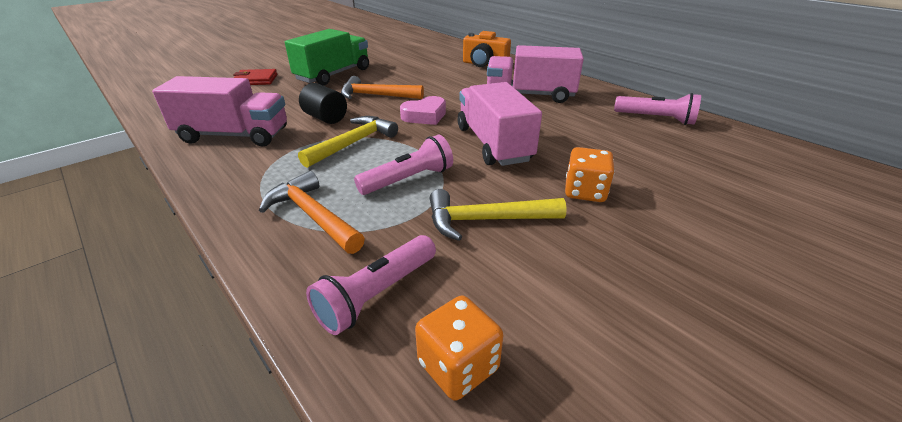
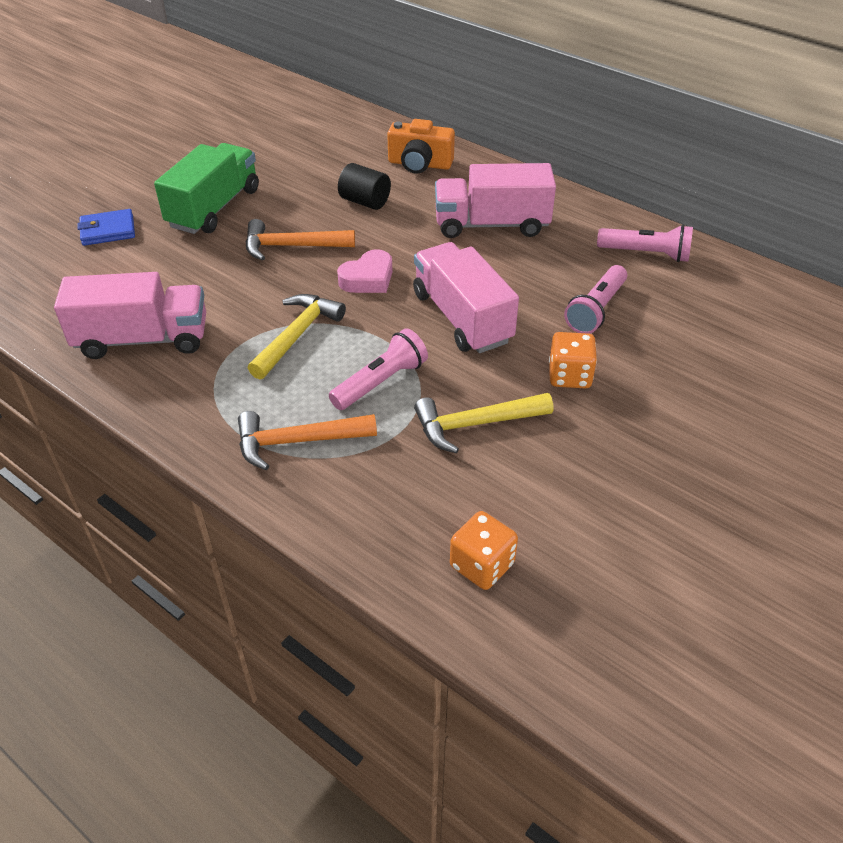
camera: 10 degrees left, 10 degrees up
(256, 80) = (108, 230): red wallet -> blue wallet
(312, 216) = (297, 442): orange hammer -> orange hammer turned 45 degrees counterclockwise
(325, 118) = (243, 296): black cylinder -> black cylinder (365, 202)
(377, 294) = (395, 516): pink flashlight -> pink flashlight (596, 310)

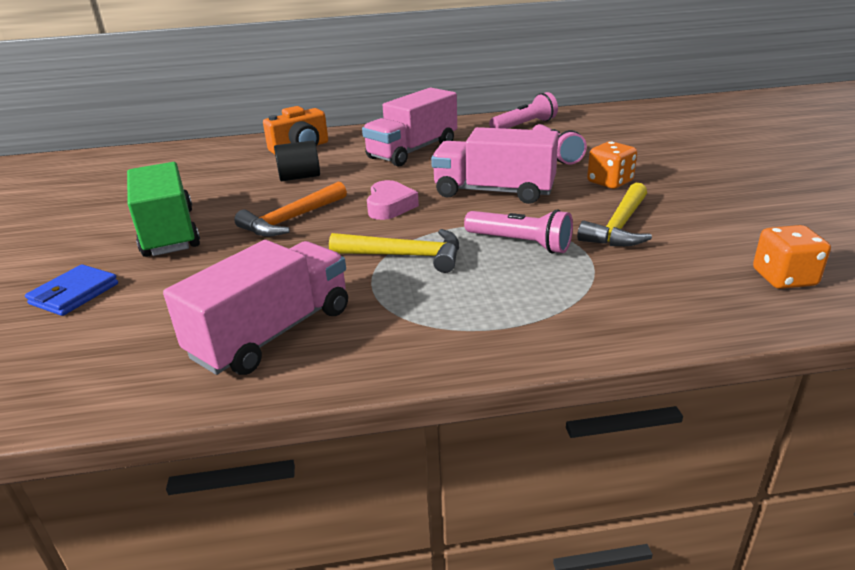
camera: 45 degrees left, 15 degrees down
(297, 335) = (405, 256): yellow hammer -> yellow hammer turned 120 degrees clockwise
(297, 442) = (543, 304): orange hammer -> none
(380, 382) = (520, 243): pink flashlight -> pink flashlight turned 120 degrees clockwise

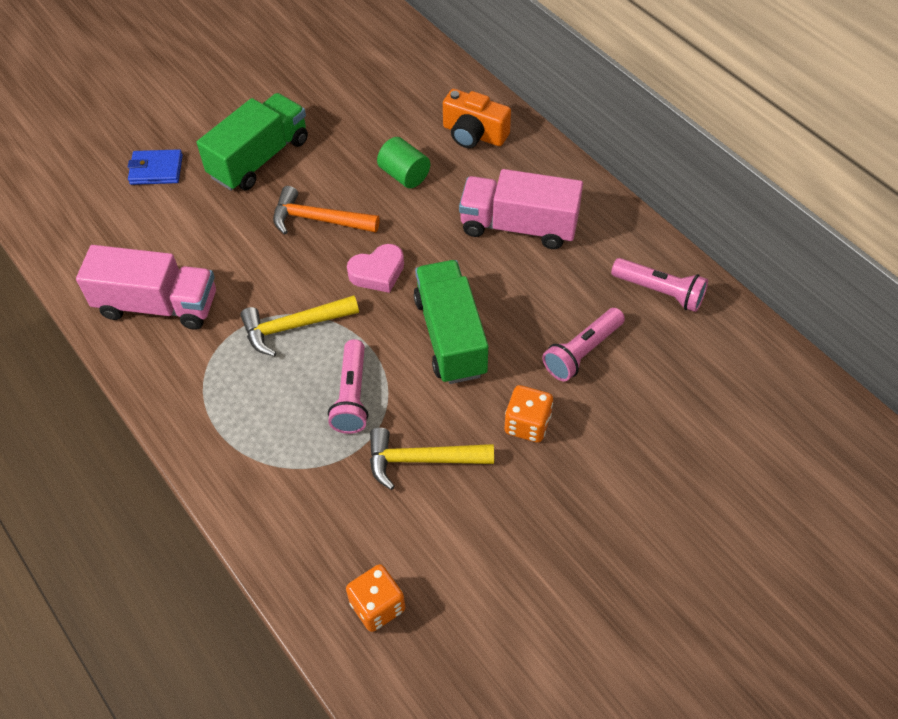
camera: 60 degrees right, 25 degrees up
(299, 177) = (404, 175): black cylinder -> green cylinder
(405, 256) = (293, 327): yellow hammer -> yellow hammer turned 90 degrees clockwise
(494, 191) = (450, 336): pink truck -> green truck

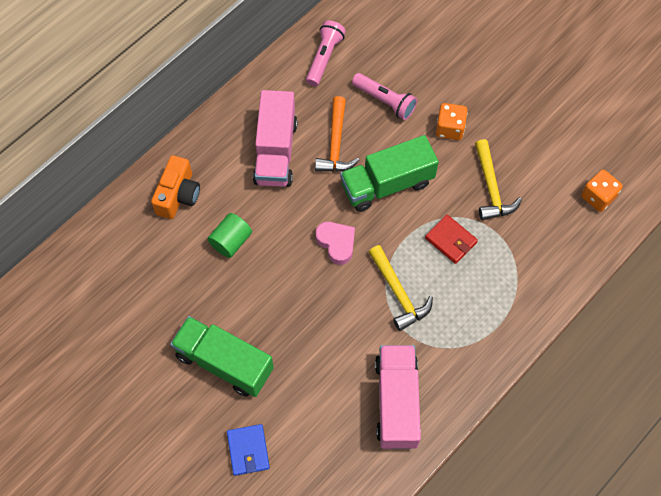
camera: 100 degrees left, 10 degrees up
(318, 220) = (289, 298): orange hammer -> orange hammer (336, 144)
(352, 396) = (450, 240): pink flashlight -> red wallet

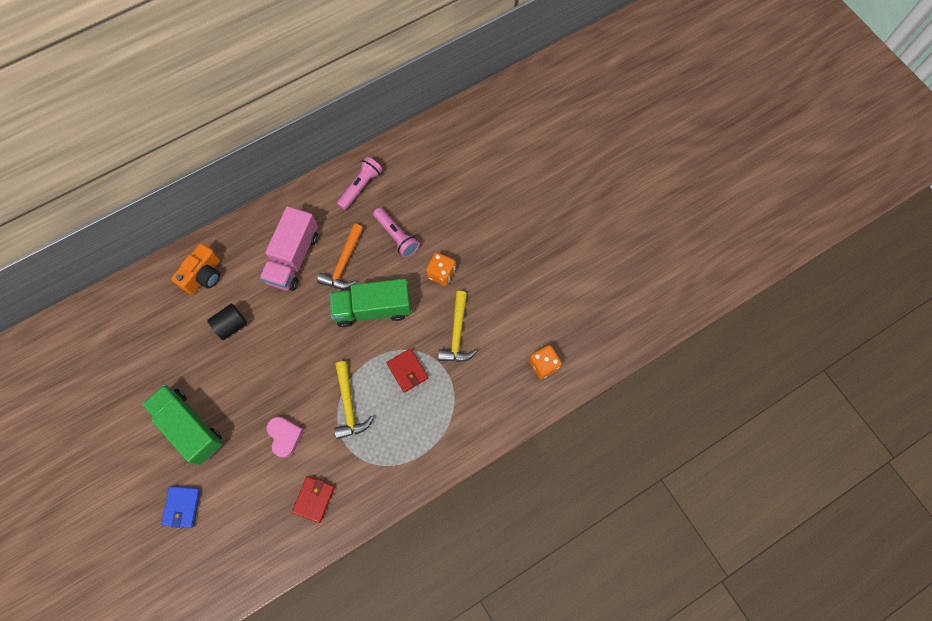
camera: 15 degrees right, 5 degrees up
(231, 241) = (231, 325): green cylinder -> black cylinder
(336, 243) = (314, 349): pink heart -> pink heart (285, 436)
(397, 402) = (314, 499): pink truck -> red wallet

